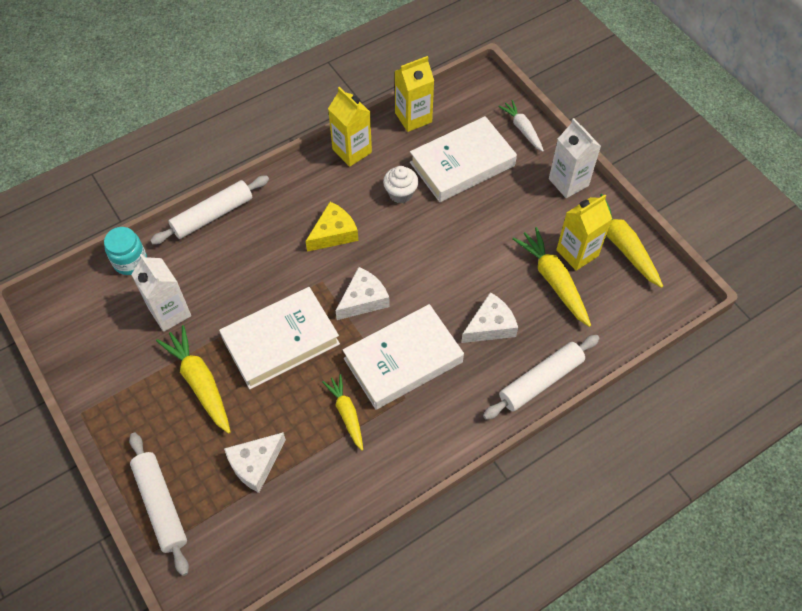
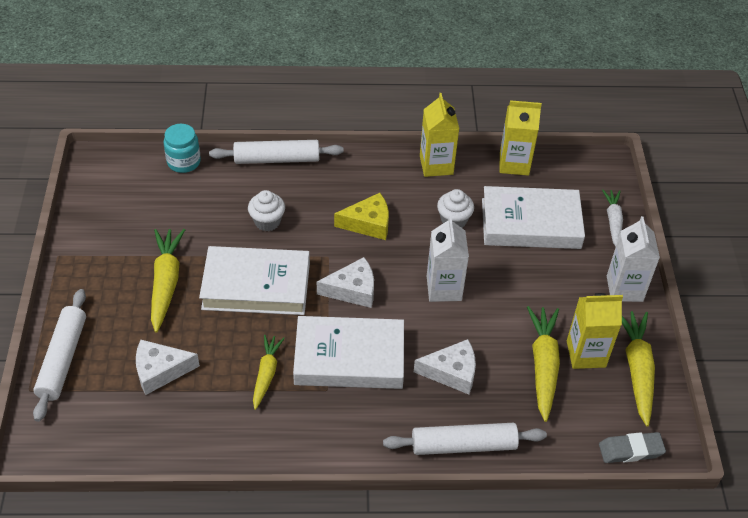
camera: 30 degrees right, 10 degrees down
(170, 312) = (184, 216): white carton -> white carton (444, 288)
(247, 278) = (267, 222): none -> white cupcake
(659, 312) = (630, 450): none -> grey eraser

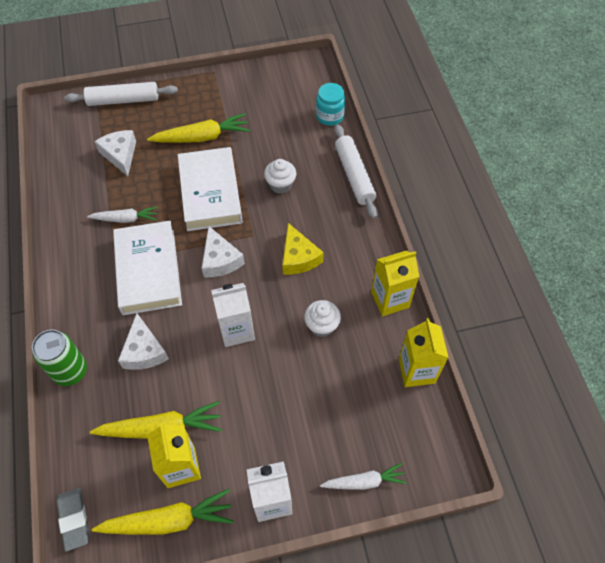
camera: 80 degrees right, 10 degrees up
(266, 374) = (125, 219): yellow carrot -> white carrot
(463, 445) = (70, 371): white rolling pin -> green can
(530, 223) = (337, 396): white book -> none

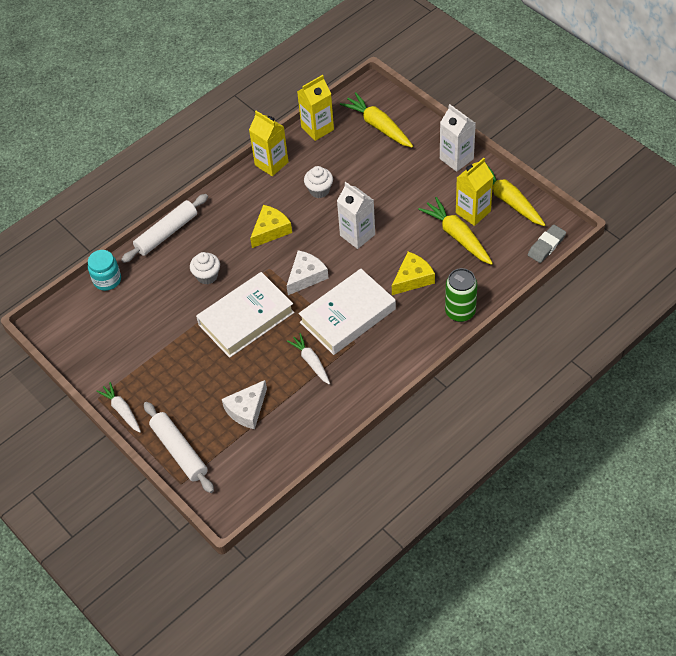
camera: 115 degrees left, 5 degrees down
(144, 351) = (412, 278): white cheese -> yellow cheese
(202, 137) = (188, 359): yellow carrot -> yellow carrot (378, 126)
(364, 481) = (410, 123): white carrot -> white carrot (122, 410)

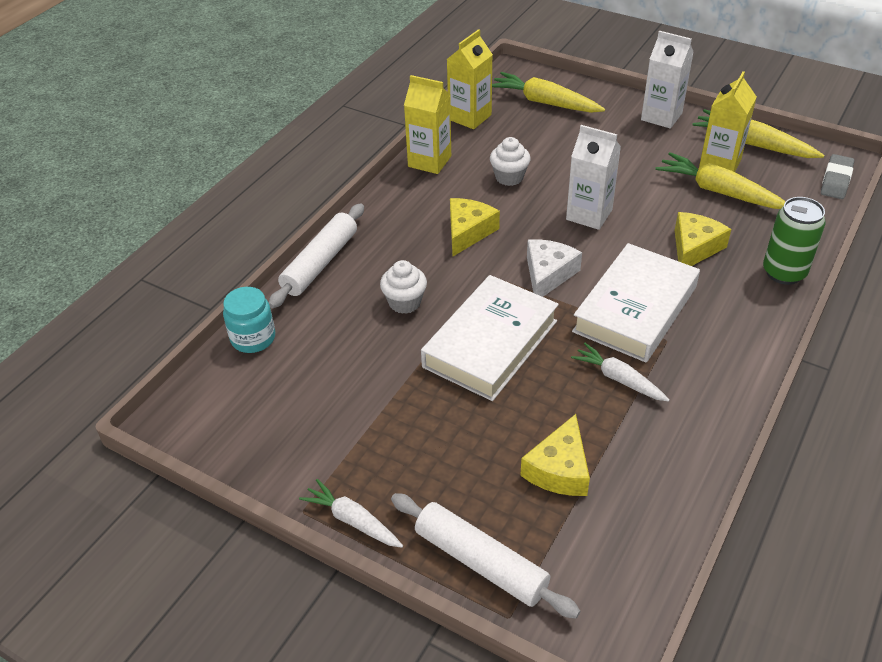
camera: 20 degrees left, 10 degrees down
(247, 410) = (559, 469): white cheese -> yellow cheese

